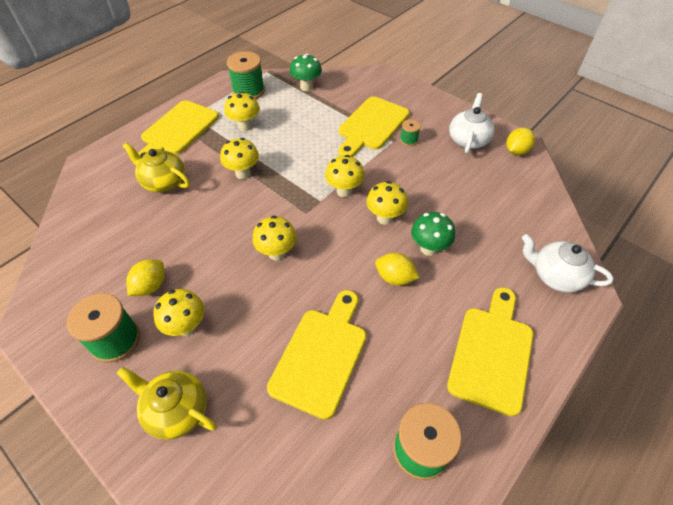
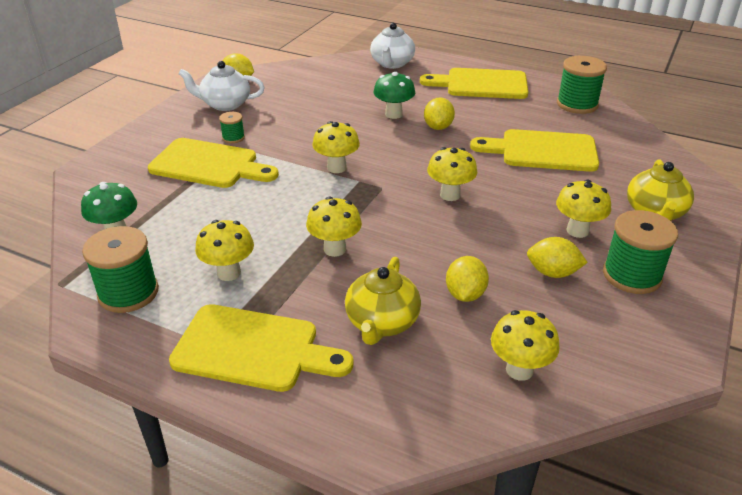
camera: 105 degrees left, 15 degrees down
(161, 227) = (465, 294): none -> yellow lemon
(385, 218) = (366, 139): yellow mushroom -> yellow mushroom (519, 370)

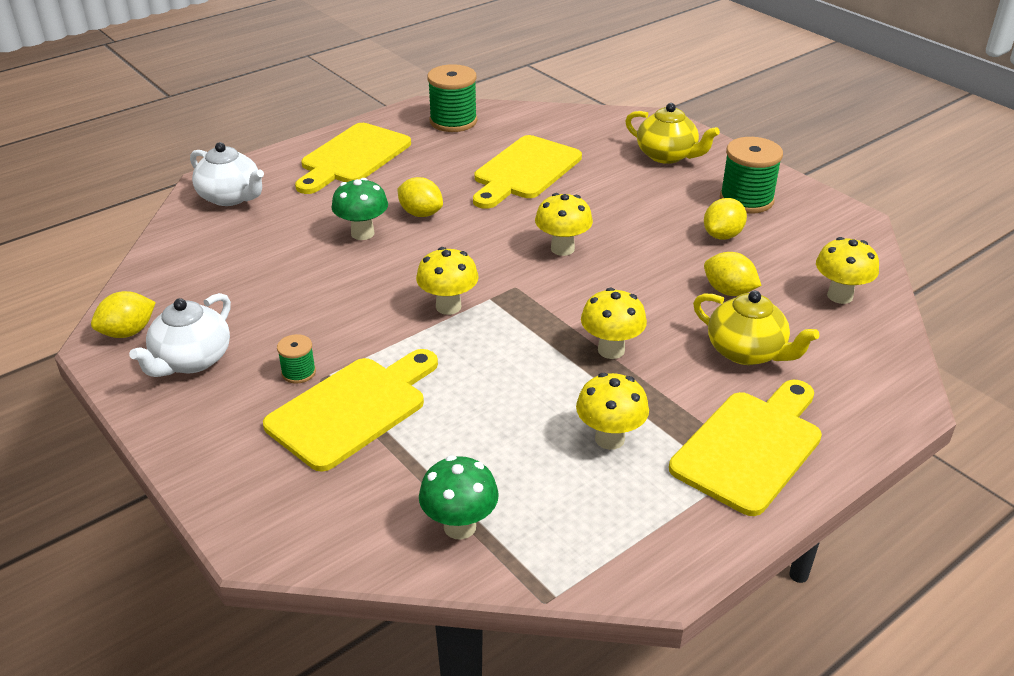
camera: 65 degrees left, 0 degrees up
(128, 293) = (603, 532): green spool -> none
(577, 231) = (669, 201): yellow mushroom -> none

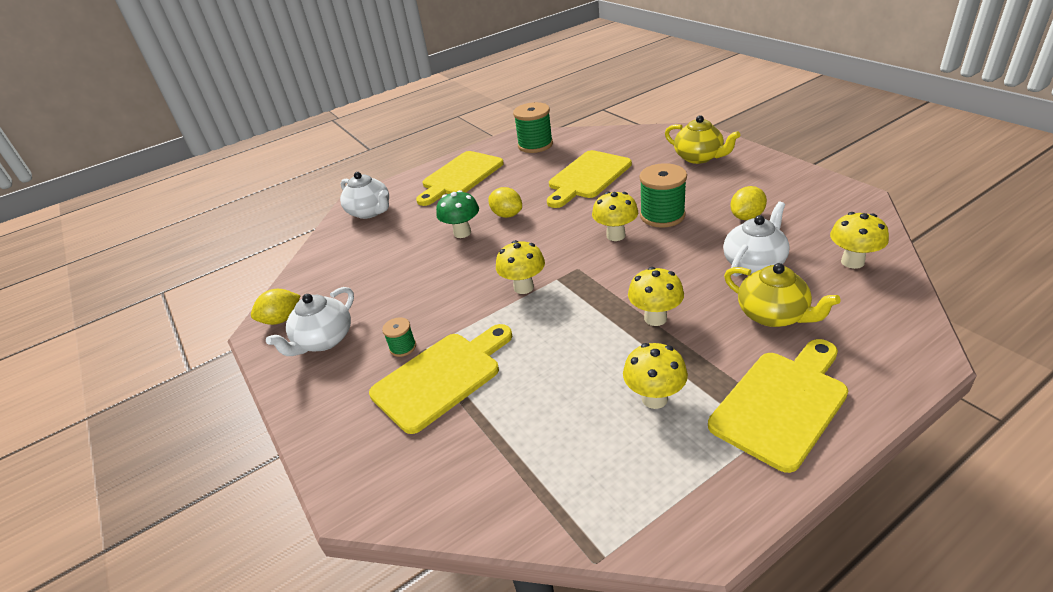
camera: 10 degrees right, 0 degrees up
(460, 526) = (522, 485): green mushroom -> none
(728, 291) = (754, 263): yellow lemon -> white teapot
(746, 200) = (765, 187): green spool -> green spool (662, 215)

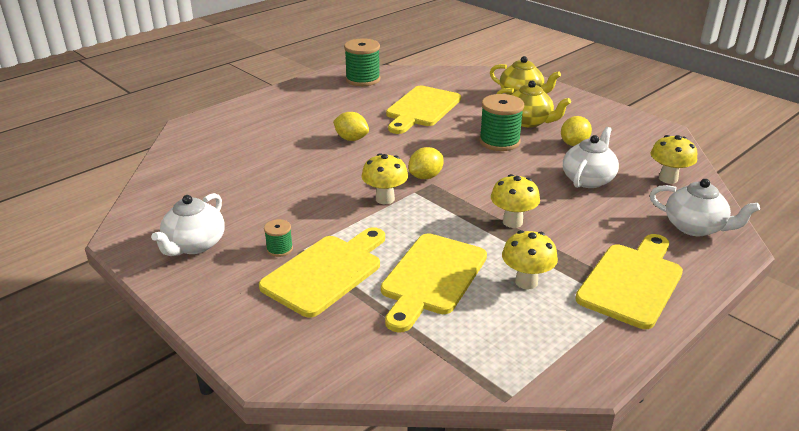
camera: 15 degrees left, 5 degrees down
(281, 319) = (141, 228): yellow lemon -> yellow lemon (425, 176)
(370, 212) = (207, 134): white teapot -> white teapot (695, 227)
(460, 176) = (293, 105): yellow cutting board -> yellow cutting board (431, 277)
(462, 233) = (310, 153): green mushroom -> none
(615, 235) = (461, 157): yellow mushroom -> none
(773, 315) = (612, 218): yellow teapot -> yellow teapot (529, 122)

